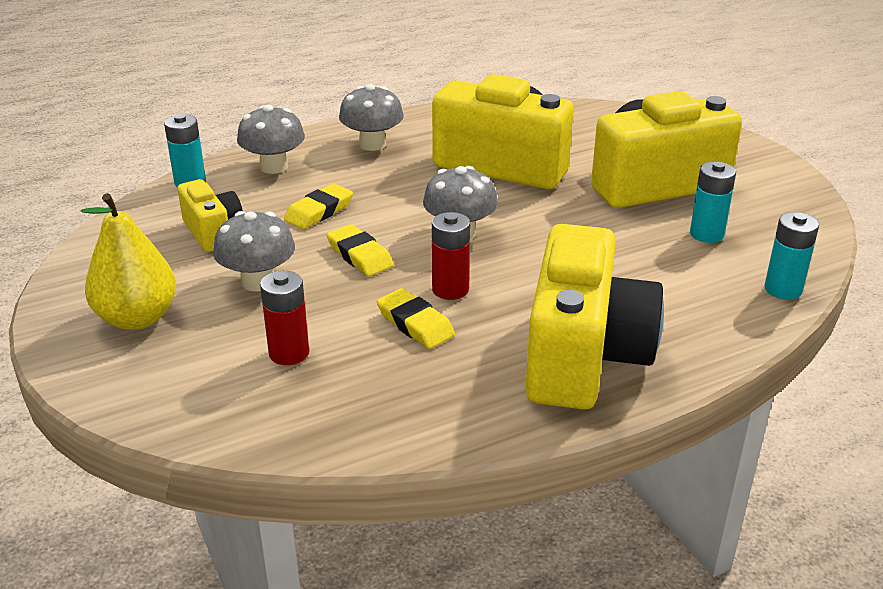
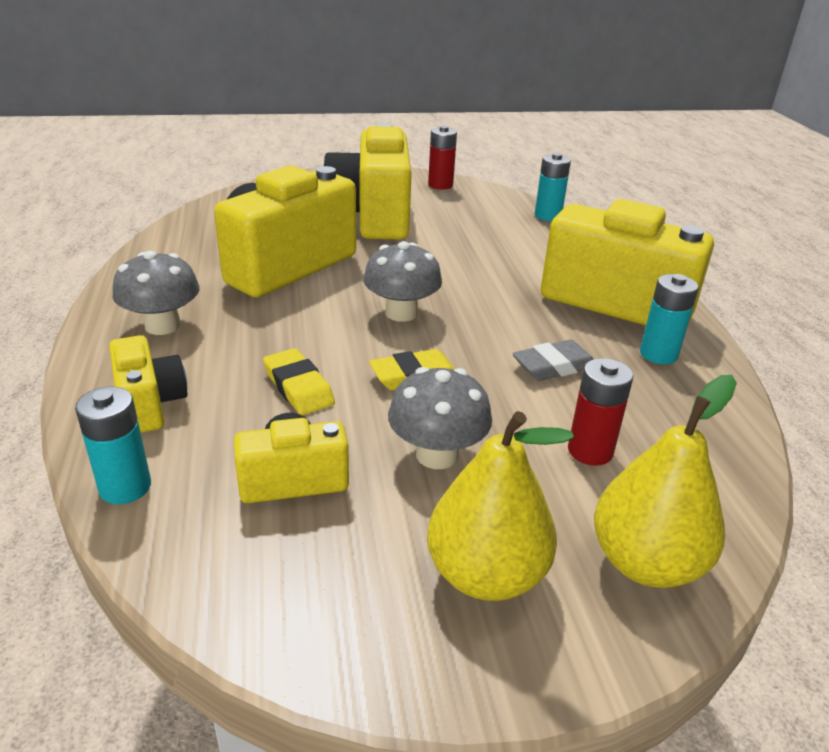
camera: 75 degrees left, 0 degrees up
(159, 387) = (646, 563): none -> yellow pear
(274, 167) = (150, 404): grey mushroom -> yellow camera
(415, 324) = (554, 366): yellow eraser -> grey eraser
(450, 290) = (501, 337): red battery -> red battery (440, 185)
(706, 234) = (463, 219): turquoise battery -> turquoise battery (658, 354)

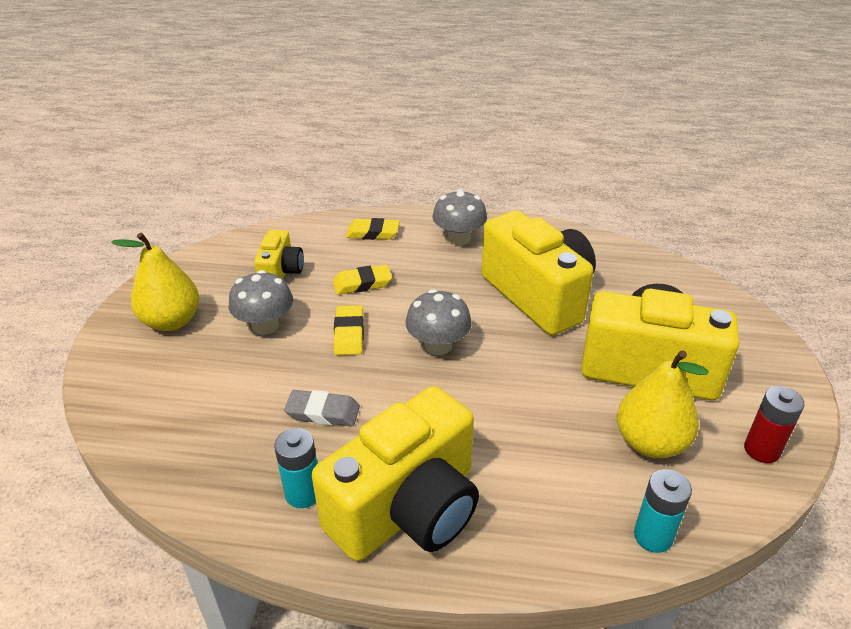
camera: 110 degrees right, 5 degrees up
(125, 487) = (309, 226): turquoise battery -> none
(150, 404) = (373, 233): yellow camera -> yellow eraser
(554, 366) = (323, 412): grey eraser -> grey eraser turned 75 degrees counterclockwise
(590, 451) = (222, 394): red battery -> none
(646, 563) = (128, 381): yellow pear -> yellow pear (650, 443)

